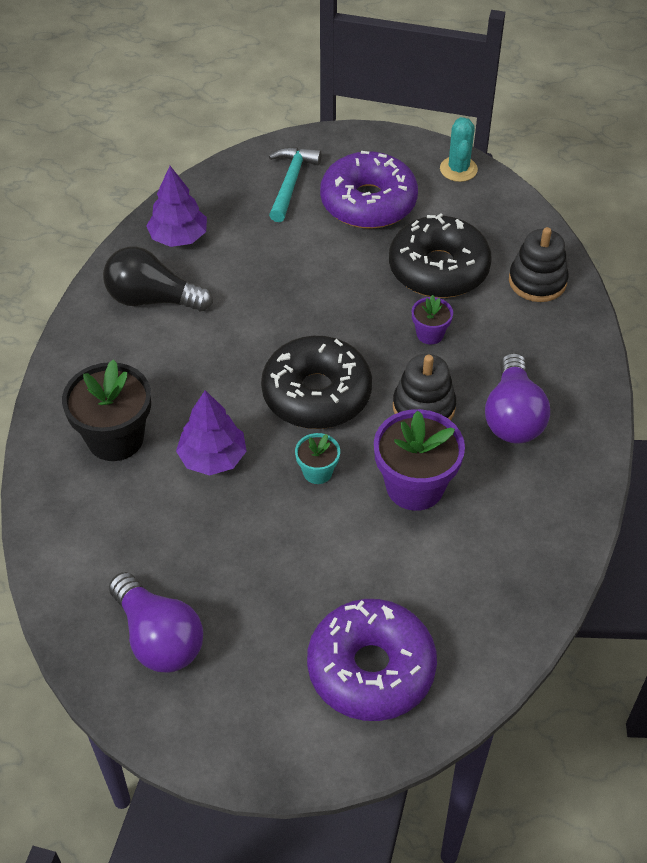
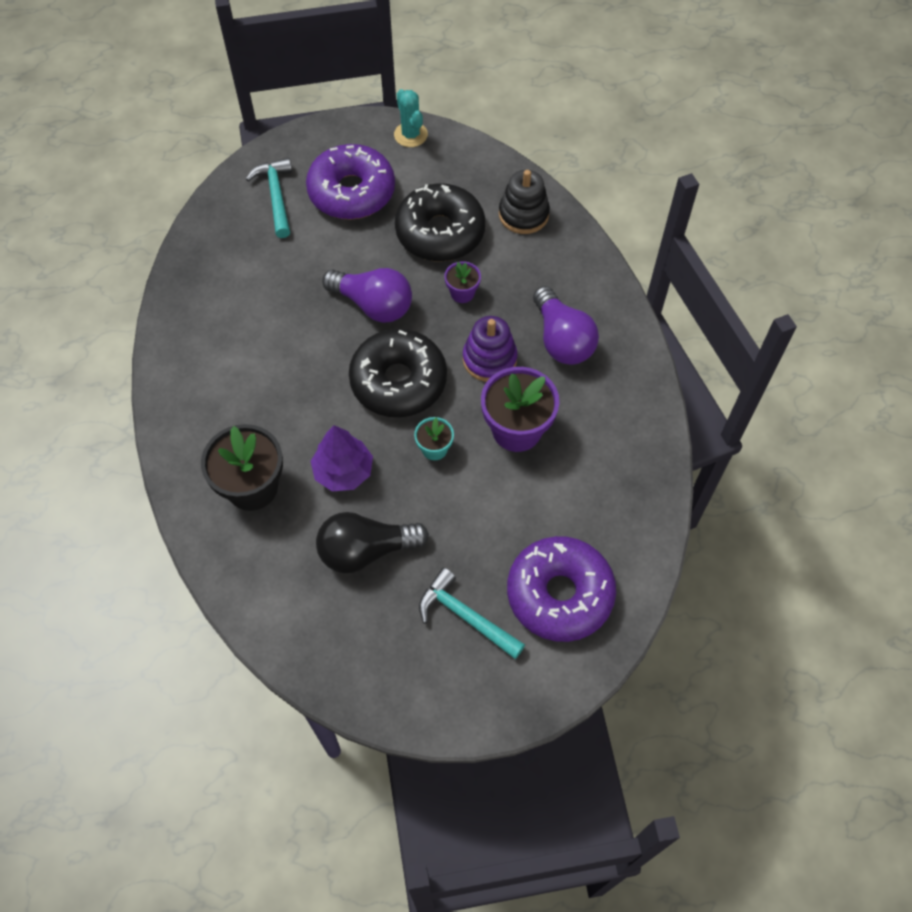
camera: 25 degrees left, 10 degrees up
(152, 299) = (214, 349): black light bulb -> black light bulb (366, 550)
(158, 638) = (382, 642): purple light bulb -> purple light bulb (373, 305)
(178, 237) = (206, 283): purple tree -> none
(258, 648) = (465, 616): none -> turquoise hammer
(423, 407) = (489, 359): black stacking toy -> purple stacking toy

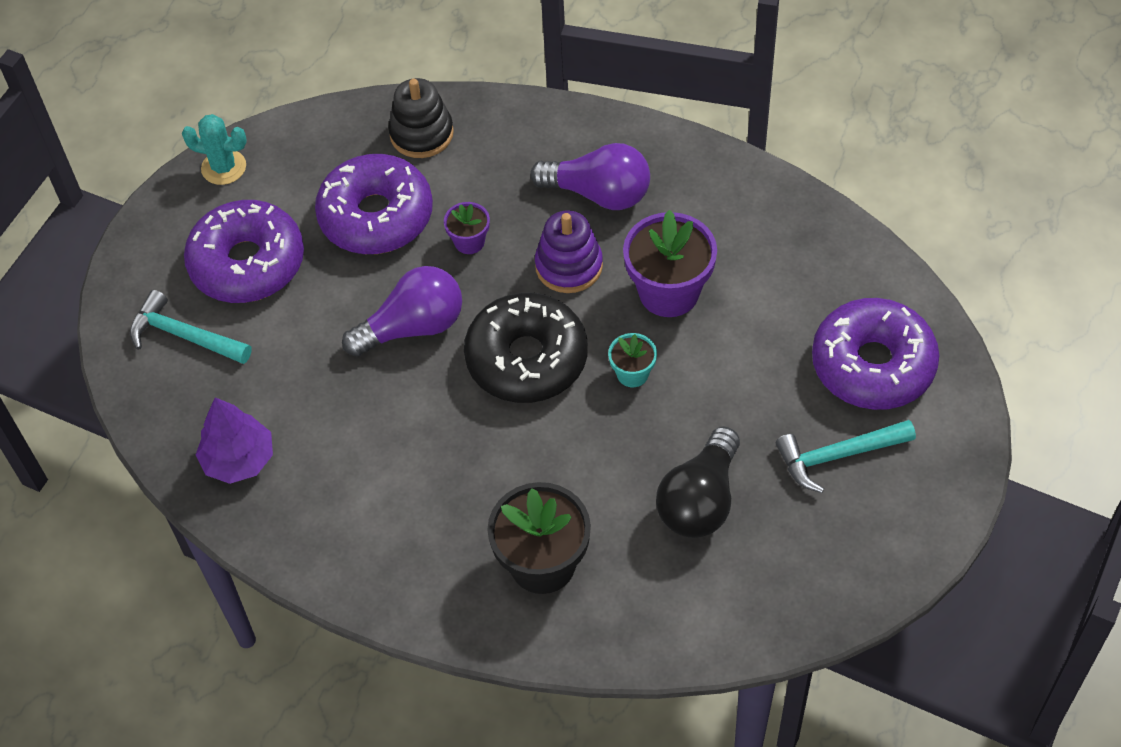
camera: 50 degrees left, 5 degrees down
(343, 471) = (592, 469): purple tree -> purple tree (239, 459)
(440, 232) = (376, 216): black donut -> purple donut

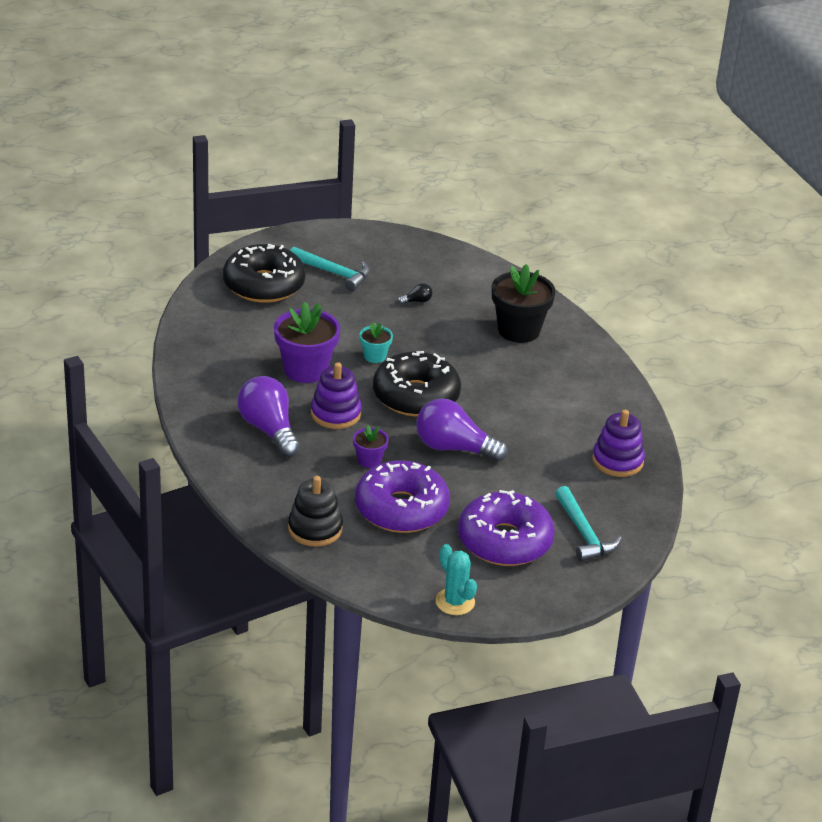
camera: 140 degrees left, 20 degrees down
(239, 459) = (617, 461): purple tree -> purple stacking toy
(700, 500) = (417, 301): black light bulb -> black light bulb, size x0.41
(873, 365) = (264, 285): purple donut -> black donut

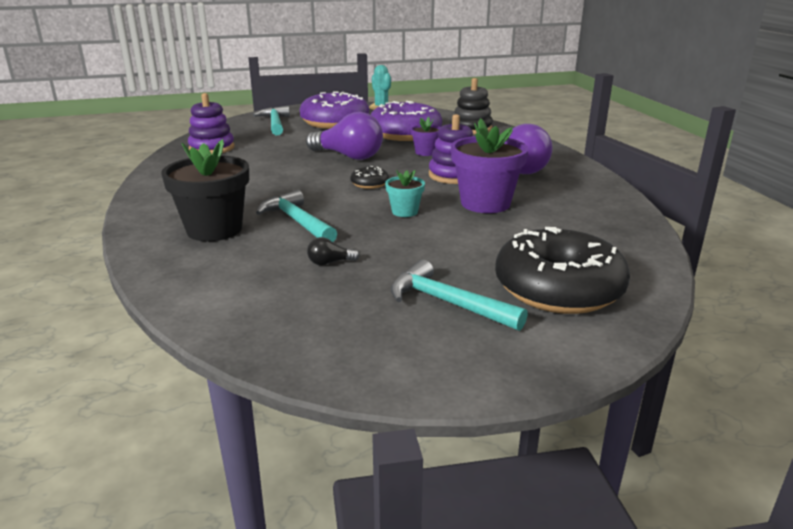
camera: 170 degrees left, 10 degrees down
(416, 396) = (369, 184): black donut -> black donut, size x0.42
(459, 341) = (297, 221): none -> turquoise hammer

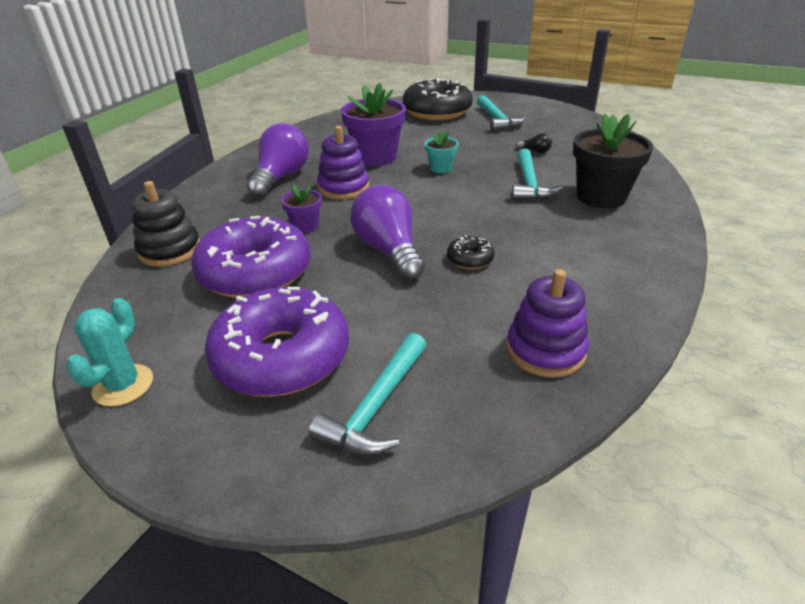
camera: 140 degrees left, 10 degrees up
(369, 184) = (426, 202): black donut -> black donut (470, 259)

